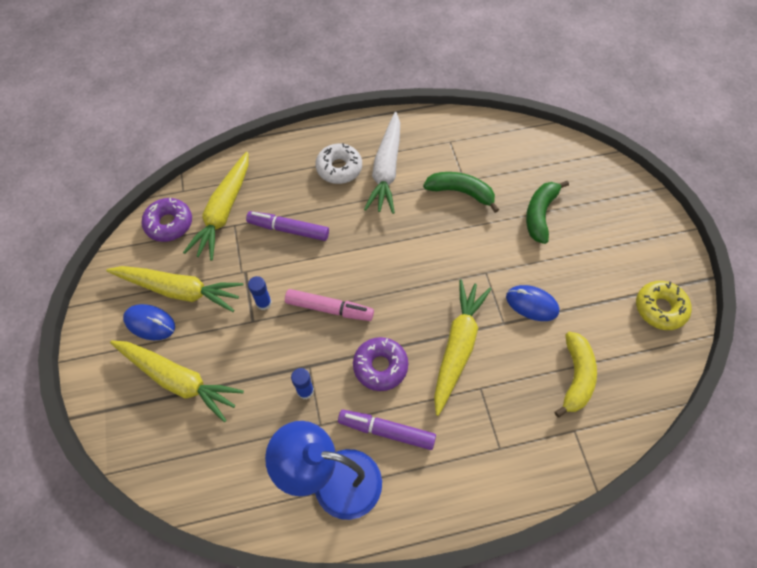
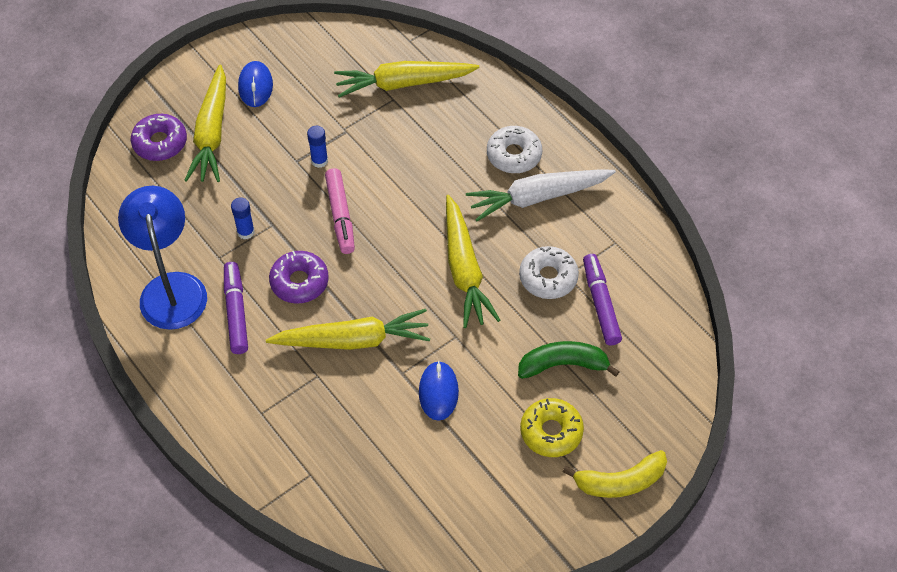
camera: 65 degrees right, 5 degrees down
(169, 224) = (365, 49): purple donut -> purple donut (160, 143)
(179, 290) = (299, 91): yellow carrot -> yellow carrot (464, 270)
(288, 229) = (412, 144): purple marker -> purple marker (600, 303)
(460, 192) = (548, 277): green banana -> white donut
(575, 377) = (371, 459): yellow banana -> yellow banana (620, 481)
(660, 308) = (500, 522): yellow donut -> yellow donut (551, 432)

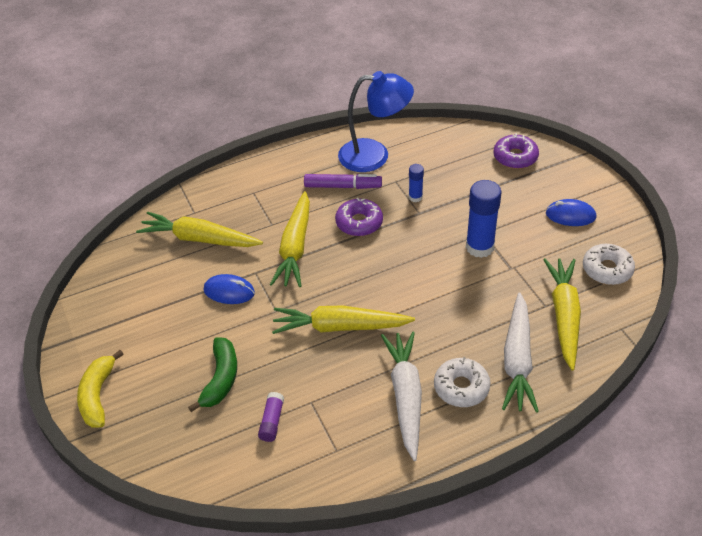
camera: 105 degrees right, 10 degrees down
(212, 133) = (520, 186): yellow carrot -> yellow carrot (199, 239)
(319, 161) = (479, 247): blue glue stick -> blue glue stick, size x1.92
(340, 215) = (418, 254): pink marker -> none
(469, 115) = (517, 360): none -> white carrot
(548, 277) = (313, 386): white donut -> white donut (607, 269)
(551, 432) = (163, 357): yellow donut -> none
(600, 303) = (272, 421): purple marker -> purple glue stick

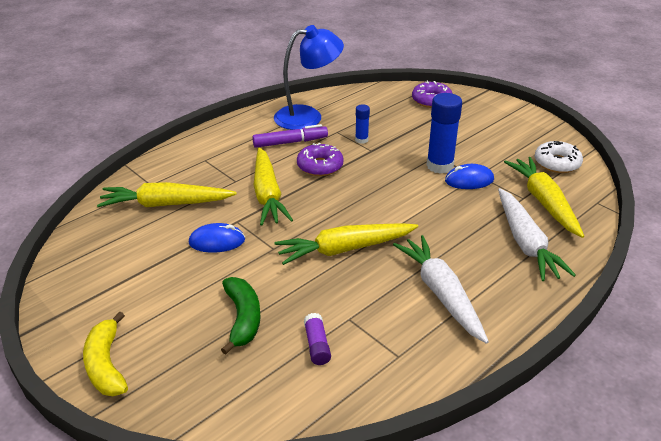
camera: 20 degrees left, 10 degrees down
(461, 387) = (488, 274): white donut -> none
(570, 215) = (502, 132): blue mouse -> blue mouse (469, 180)

